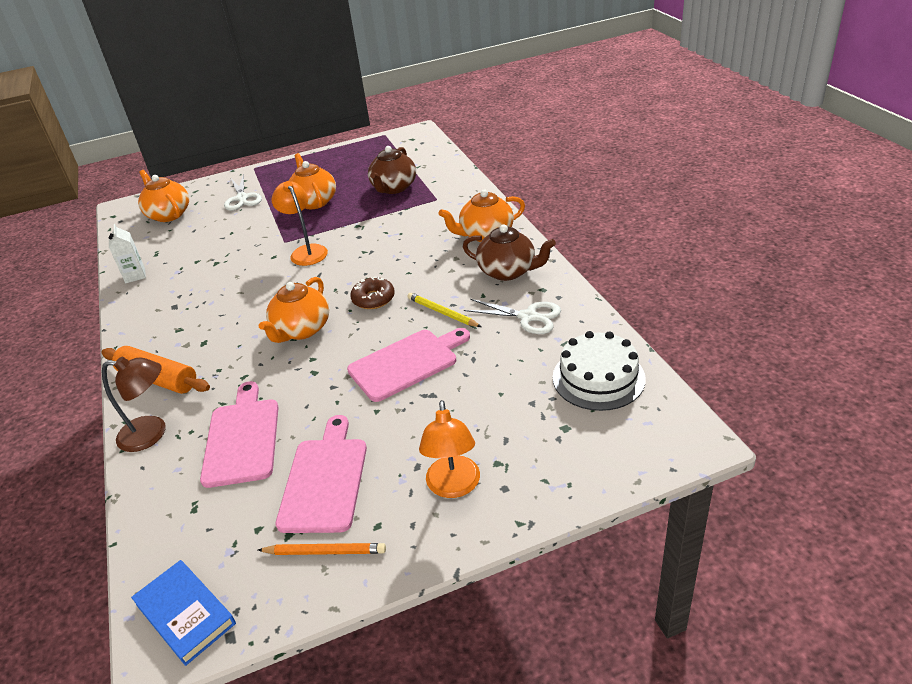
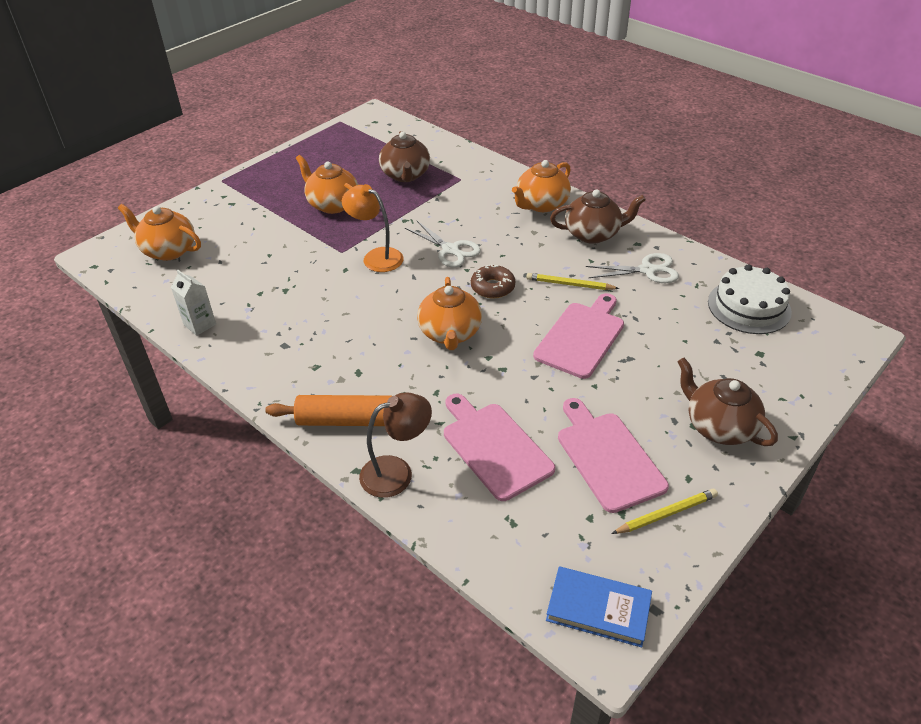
camera: 30 degrees left, 5 degrees up
(242, 198) = (243, 216): white scissors -> white scissors (450, 250)
(325, 551) = (666, 513): orange pencil -> yellow pencil
(453, 487) = (719, 426): orange lamp -> brown teapot

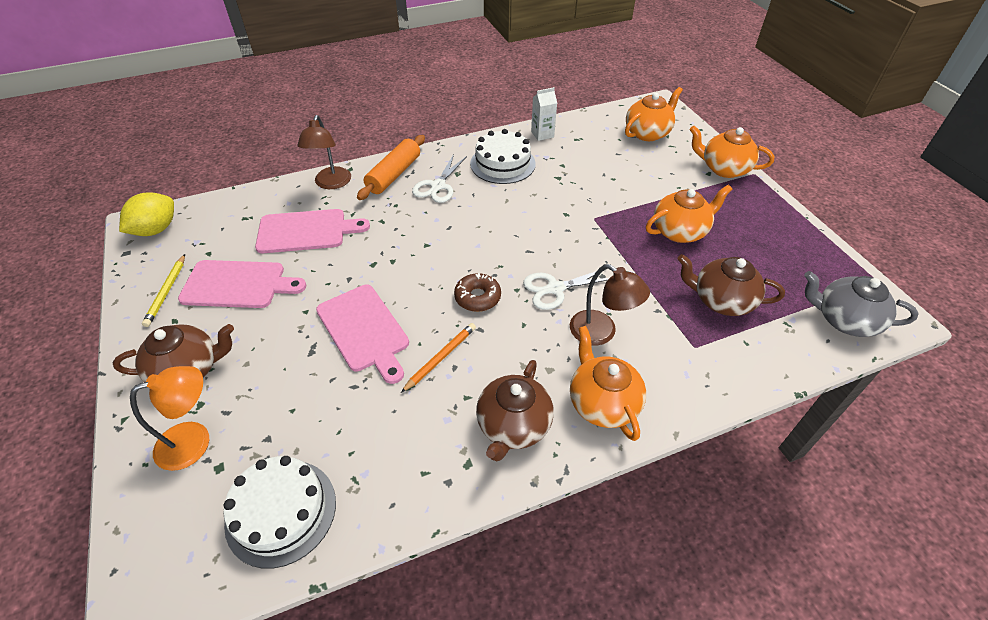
camera: 115 degrees right, 5 degrees up
(278, 337) = (502, 163): none -> white cake
(376, 257) = (573, 236): orange lamp -> orange lamp (194, 440)
(389, 130) = (844, 320): none -> grey teapot
(450, 333) = (437, 248): orange teapot -> orange teapot (724, 169)
(480, 218) = (601, 333): none -> brown lamp
(569, 284) = (441, 357): yellow pencil -> orange pencil
(598, 609) = (156, 230): blue book -> yellow lemon
(647, 270) = (414, 443): white scissors -> white scissors (438, 186)

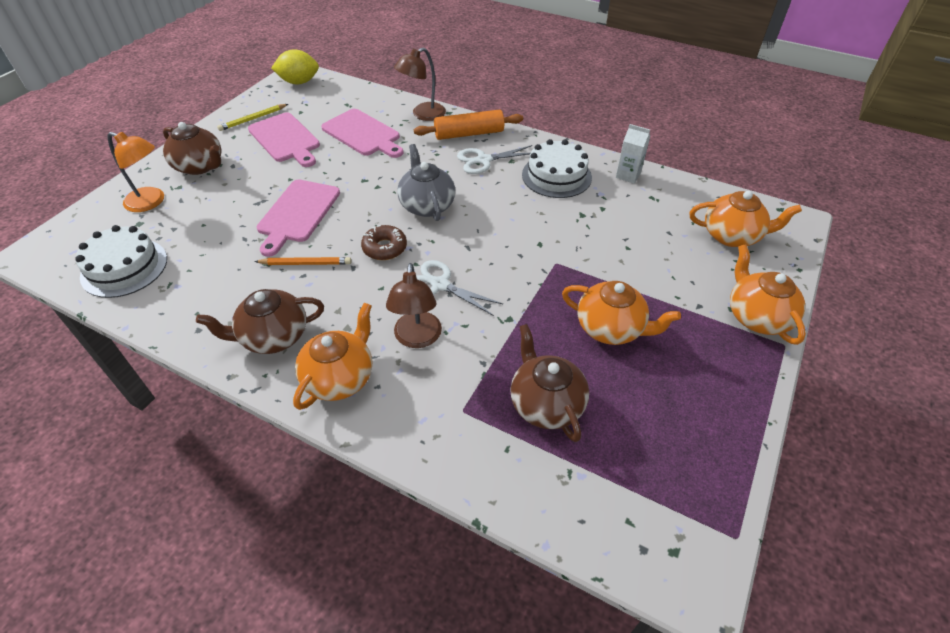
camera: 50 degrees right, 0 degrees up
(844, 320) = (631, 525): grey teapot -> grey teapot (427, 205)

